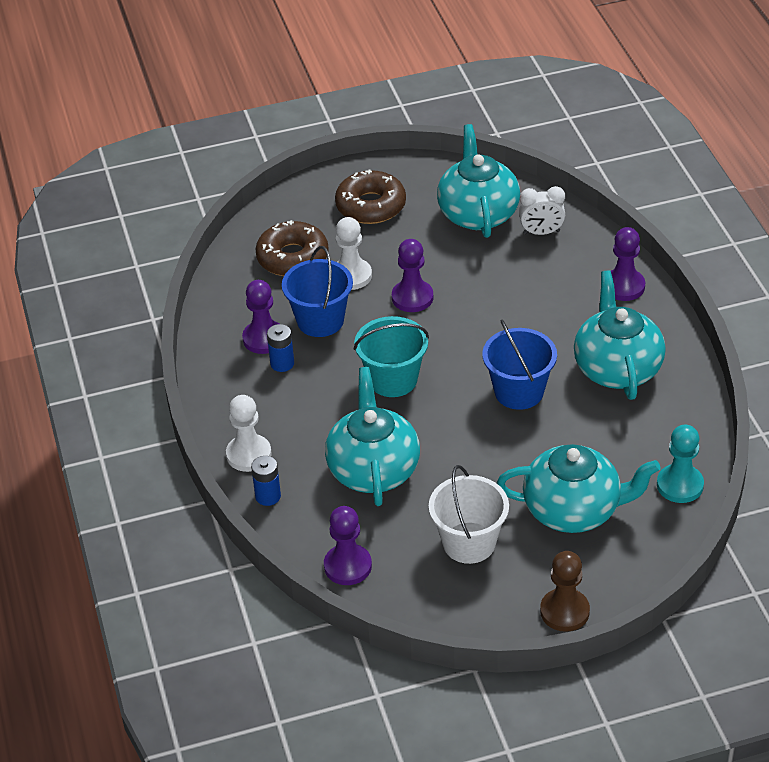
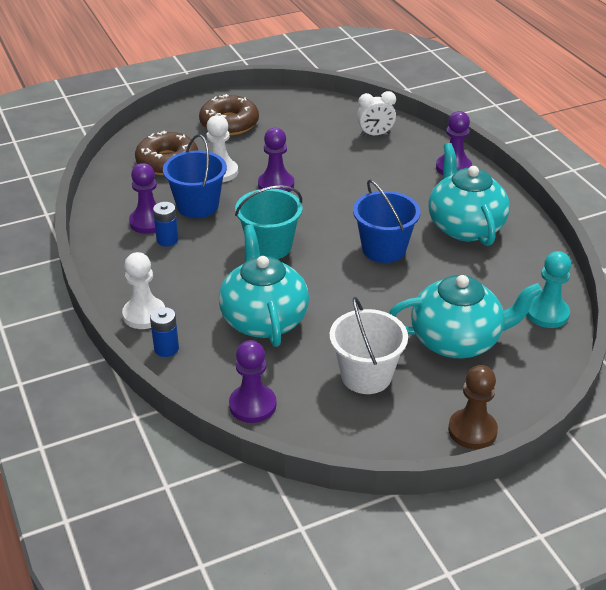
camera: 10 degrees left, 5 degrees down
(478, 213) = (320, 124): turquoise teapot -> none

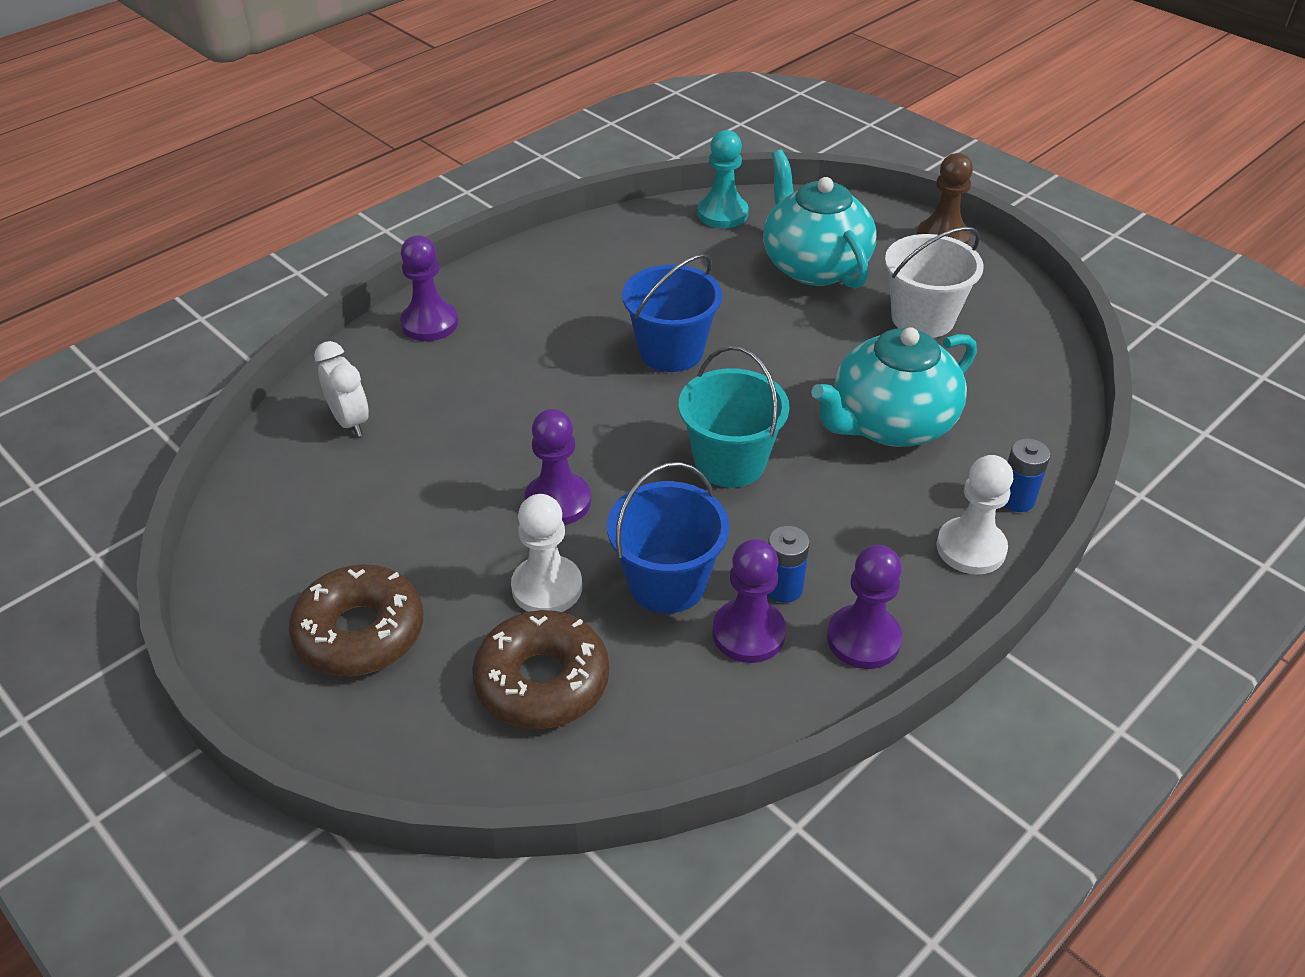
camera: 110 degrees left, 5 degrees up
(252, 405) = (1042, 392): purple pawn -> purple pawn (863, 639)
(464, 226) = (580, 292): turquoise teapot -> none

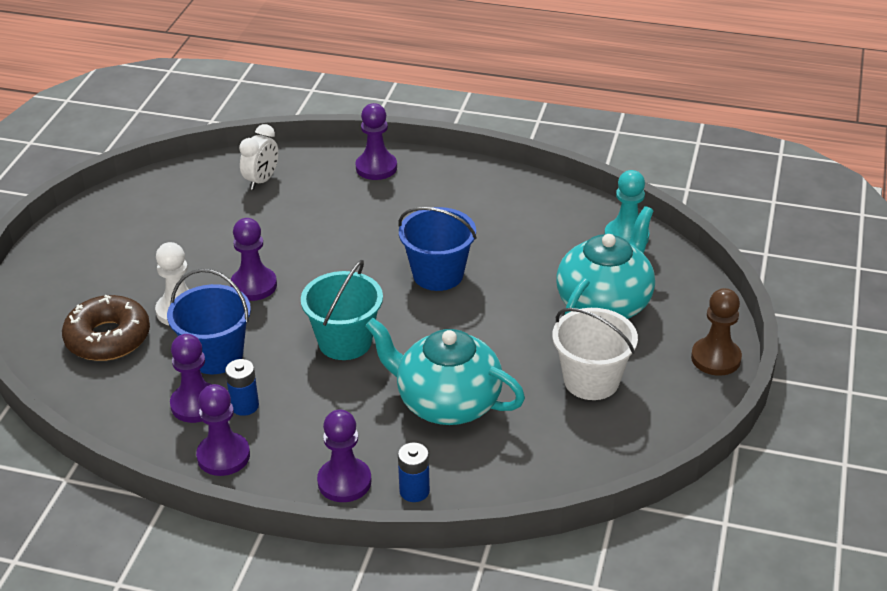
camera: 60 degrees right, 5 degrees down
(360, 632) = (103, 259): brown donut -> none
(971, 548) = (344, 482): white pawn -> purple pawn

